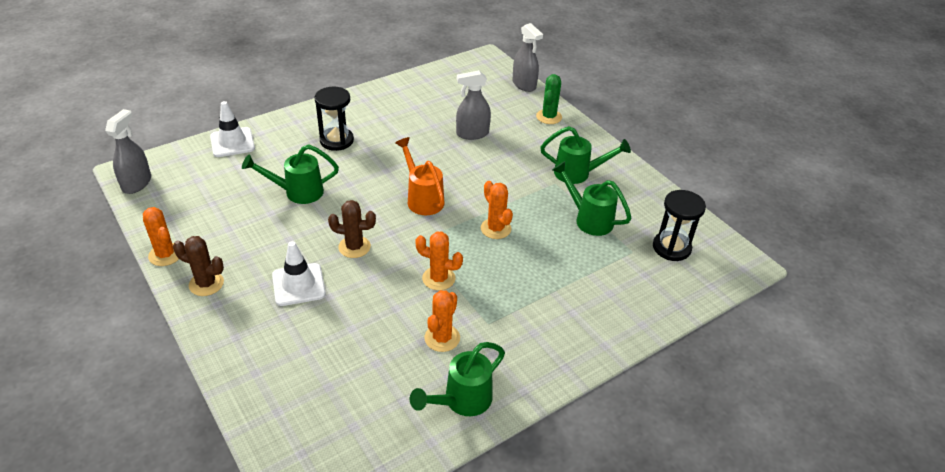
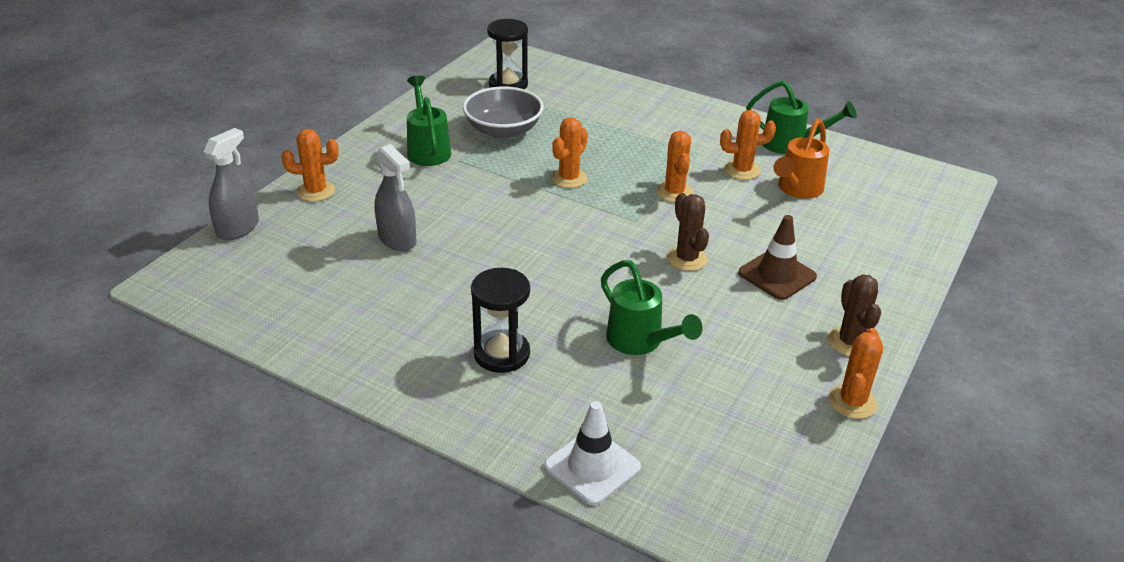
camera: 115 degrees left, 5 degrees down
(136, 183) = (775, 523): grey spray bottle -> none
(298, 284) = (777, 275): white traffic cone -> brown traffic cone
(422, 198) = (562, 239): orange watering can -> orange watering can (797, 190)
(549, 117) = (316, 191): green cactus -> orange cactus
(588, 219) = (503, 130): green watering can -> grey bowl

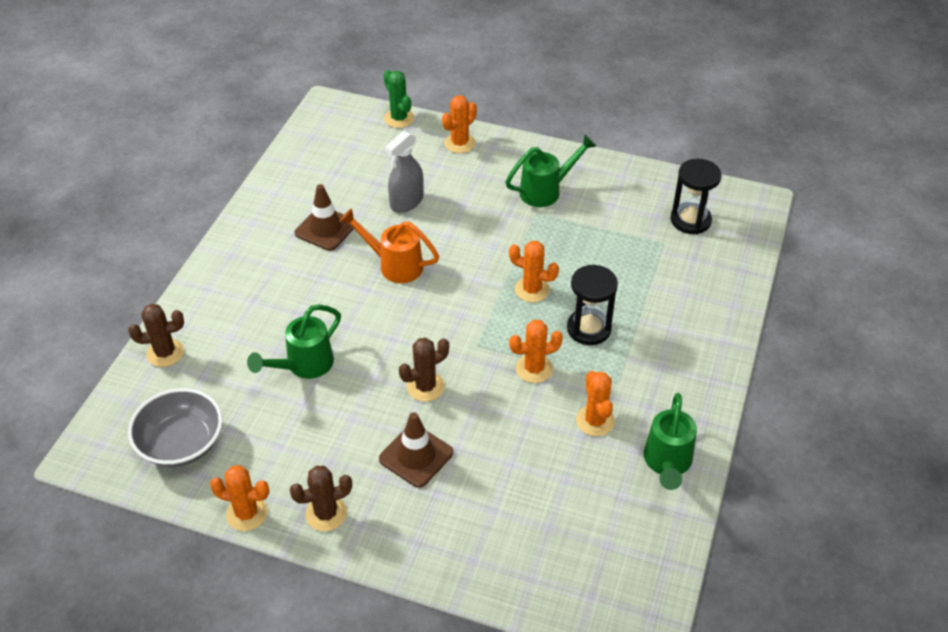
camera: 80 degrees right, 10 degrees up
(238, 228) = (399, 118): grey spray bottle -> green cactus
(316, 191) = (459, 143): orange cactus -> orange cactus turned 60 degrees clockwise
(414, 306) = (325, 229): none -> brown traffic cone
(502, 354) = (278, 286): black hourglass -> black hourglass (589, 329)
(503, 130) = (599, 232): grey bowl -> grey bowl (181, 443)
(592, 467) = (165, 353): white traffic cone -> brown cactus
(797, 190) = (572, 470): orange watering can -> orange watering can (394, 265)

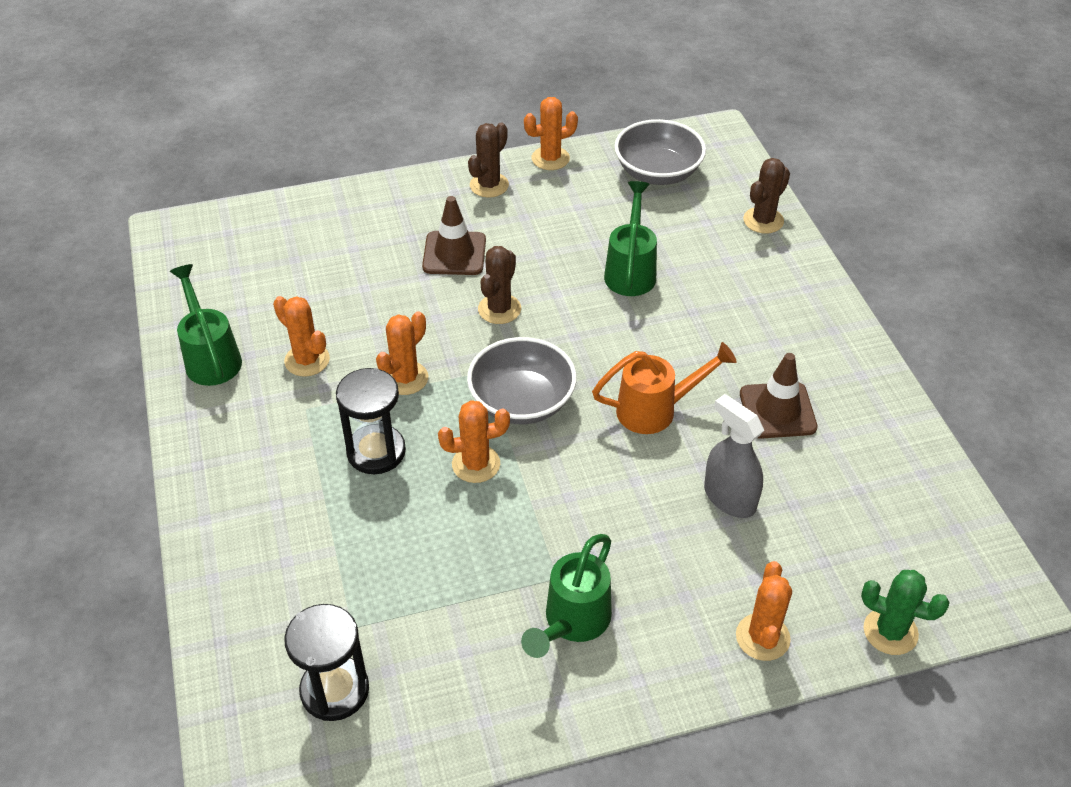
camera: 145 degrees right, 0 degrees up
(406, 202) = (729, 498): grey spray bottle -> grey spray bottle turned 45 degrees counterclockwise
(470, 312) = (522, 401): none -> grey bowl

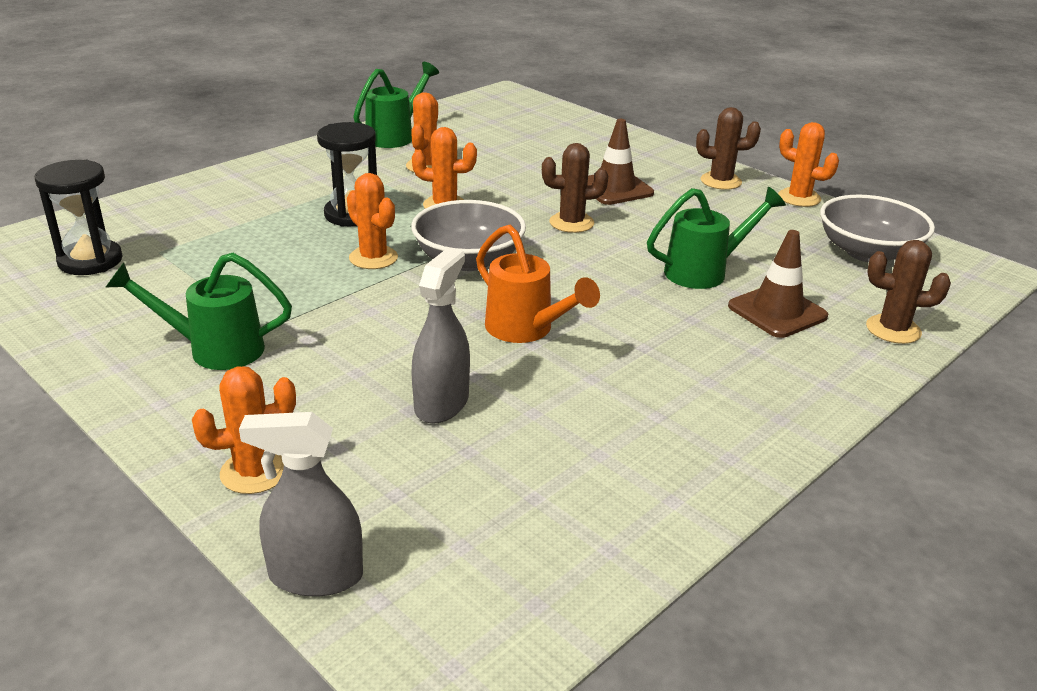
camera: 60 degrees right, 15 degrees down
(777, 410) = (603, 406): brown traffic cone -> brown traffic cone (777, 311)
(890, 632) = (315, 576): green cactus -> grey spray bottle

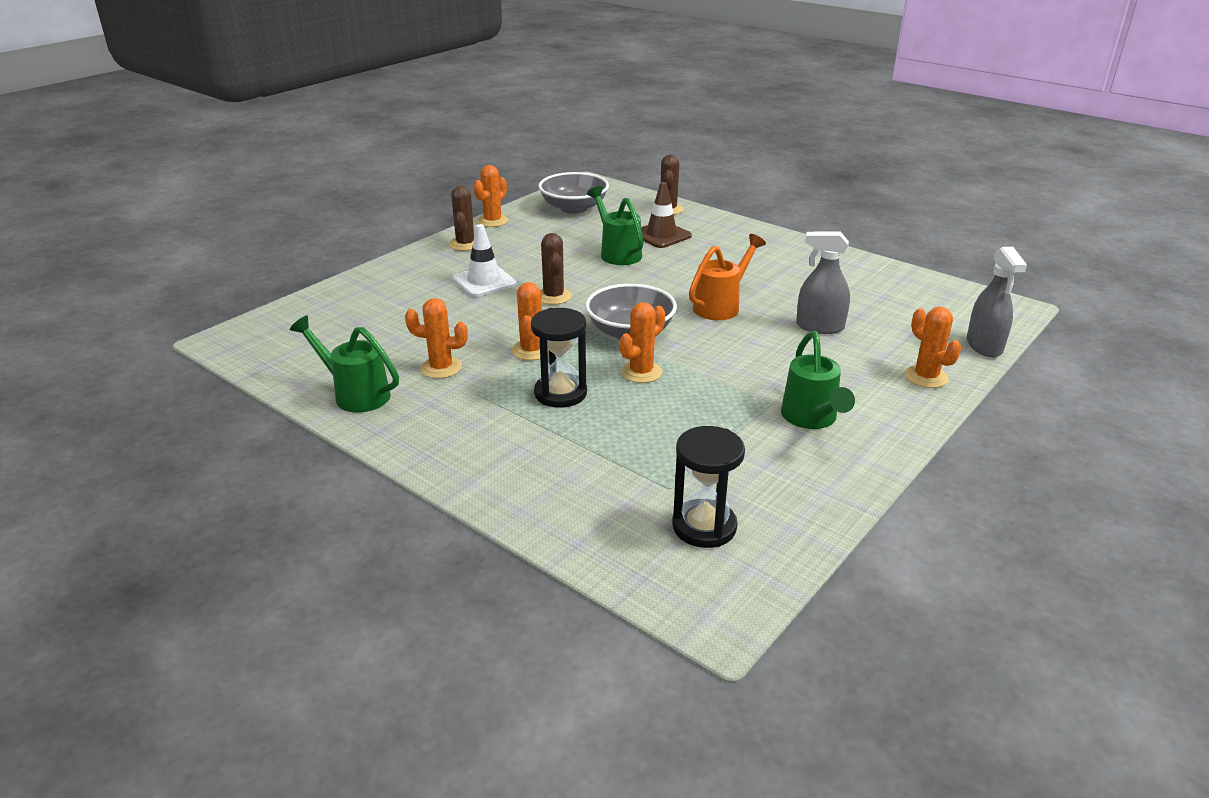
camera: 95 degrees left, 0 degrees up
(615, 188) = (484, 281): brown traffic cone -> white traffic cone

